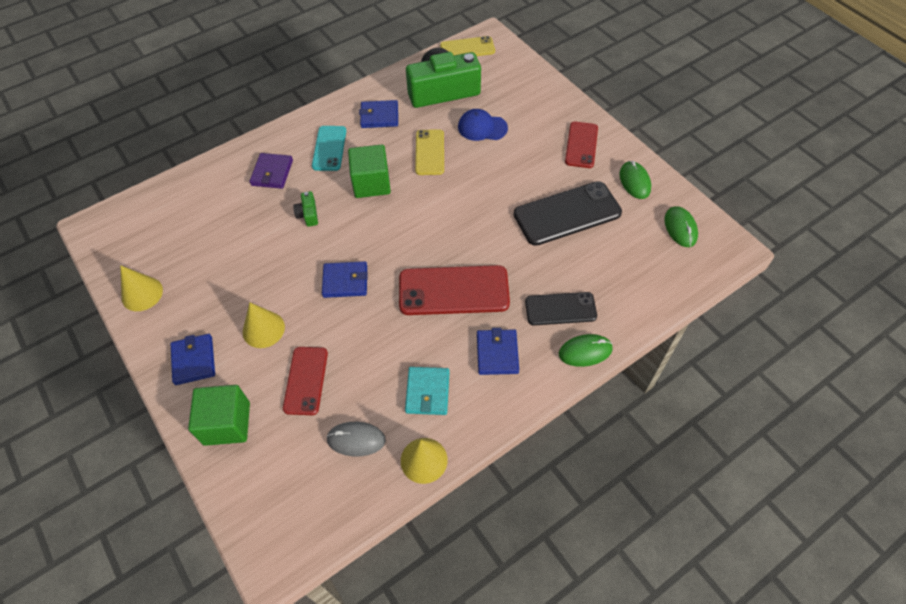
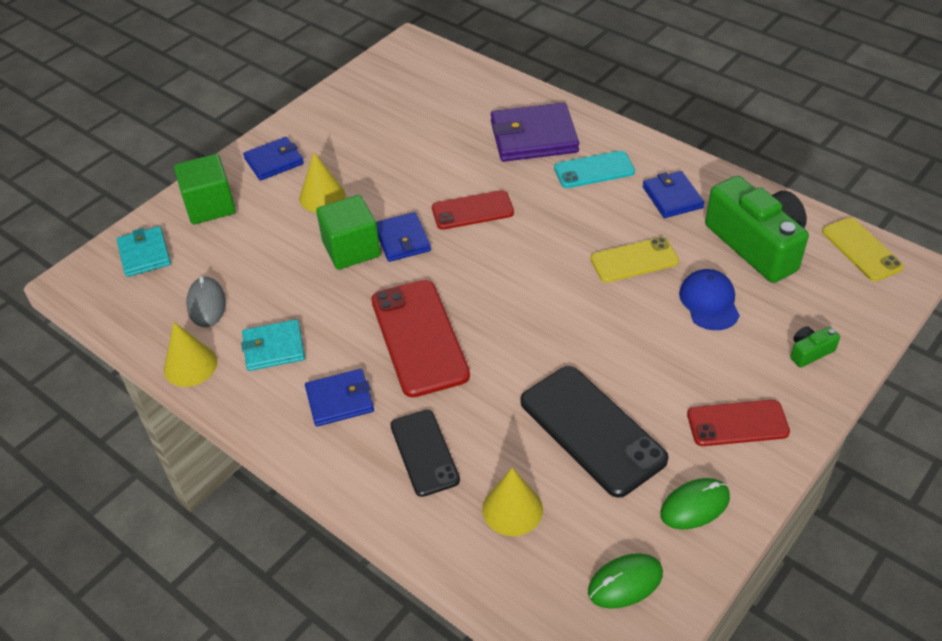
camera: 75 degrees right, 10 degrees down
(142, 293) = (341, 102): yellow cone -> yellow cone (512, 509)
(265, 490) = (144, 254): none -> turquoise wallet
(272, 173) = (533, 137): purple wallet -> purple wallet, size x1.64
(306, 380) = (268, 246): red phone -> red phone (472, 211)
(308, 214) = (485, 183): green camera -> green camera (810, 352)
(371, 183) = (555, 221): green cube -> green cube (351, 249)
(585, 351) = (365, 492): green mouse -> none

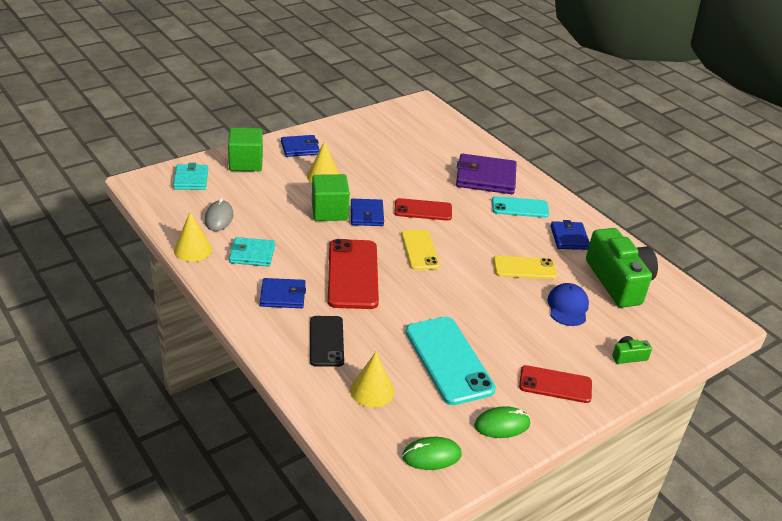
camera: 10 degrees right, 10 degrees down
(592, 430) = (449, 360): black phone -> turquoise phone
(861, 249) = (696, 304): yellow phone -> yellow phone (420, 250)

